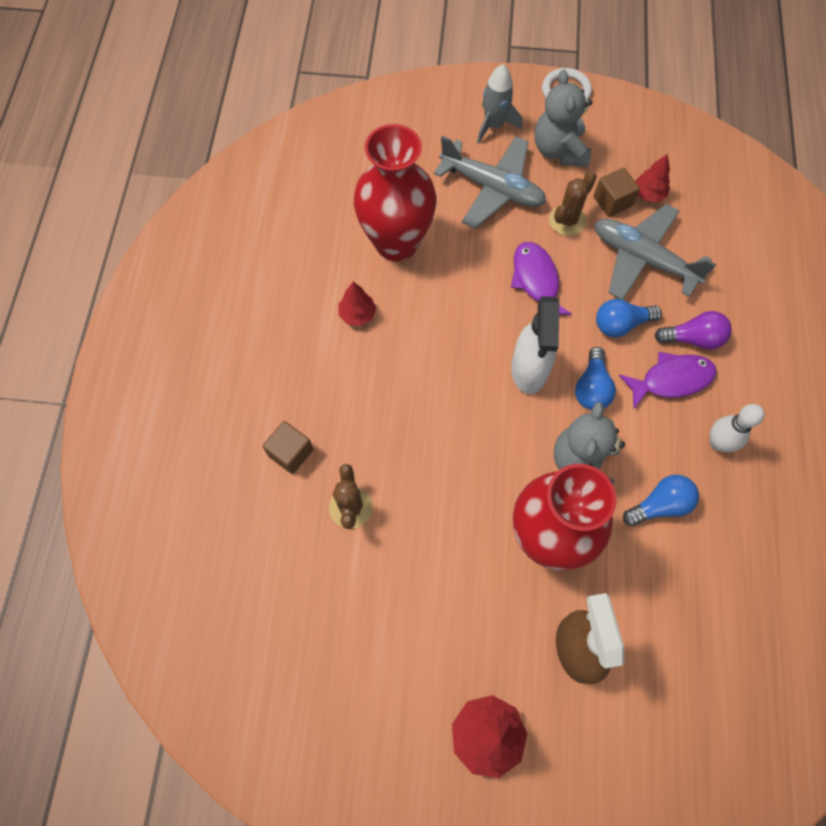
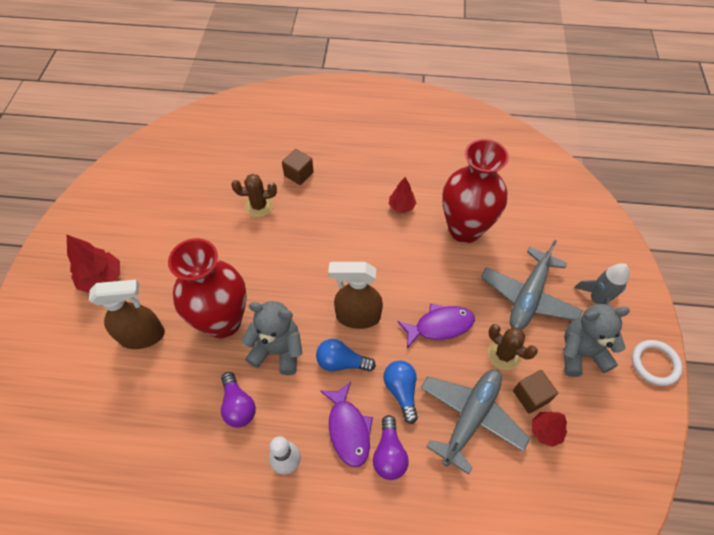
camera: 90 degrees right, 10 degrees down
(529, 370) = (357, 316): white spray bottle -> brown spray bottle
(660, 505) = (238, 406): blue light bulb -> purple light bulb

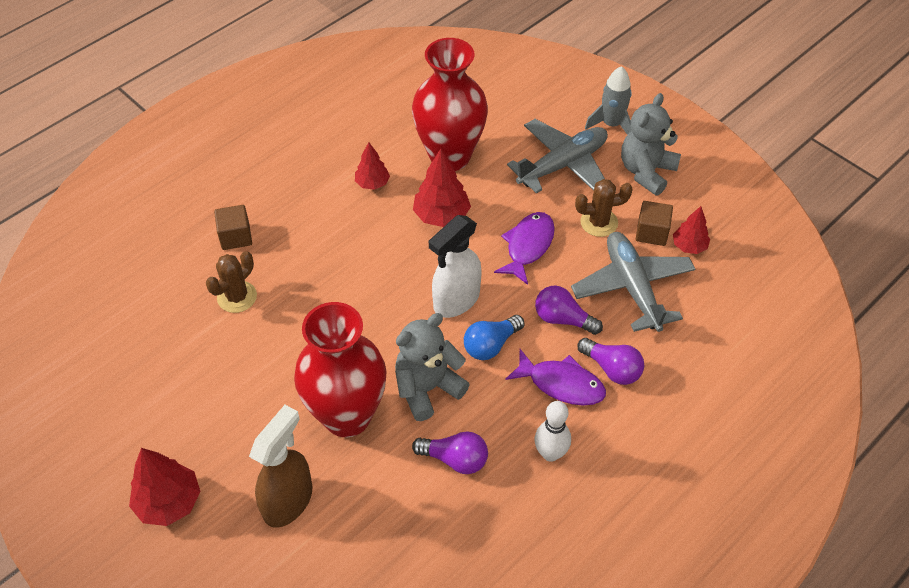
camera: 50 degrees left, 5 degrees down
(357, 316) = (456, 300): brown spray bottle -> white spray bottle
(401, 391) = (562, 319): blue light bulb -> purple light bulb
(414, 259) = (441, 216): none -> red tree
(528, 296) = (563, 165): grey plane -> grey plane turned 105 degrees counterclockwise
(655, 364) = (698, 135): white ring -> none

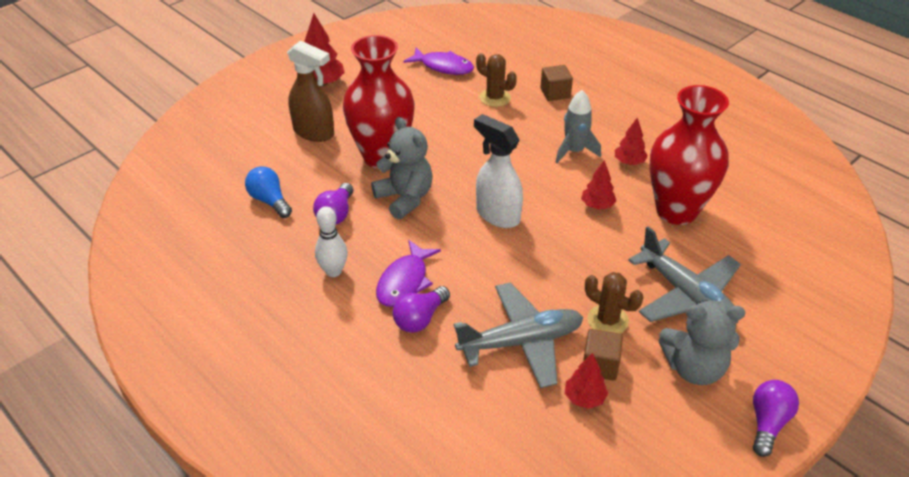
camera: 90 degrees right, 10 degrees down
(441, 216) = (597, 205): red tree -> red tree, size x0.63
(491, 345) = (448, 236): blue light bulb -> blue light bulb (269, 201)
(528, 246) = (567, 264): purple fish -> purple fish (443, 67)
(562, 319) = (478, 286): purple light bulb -> purple light bulb (768, 423)
(599, 222) = (607, 320): brown cactus -> brown cactus turned 45 degrees counterclockwise
(611, 124) = (764, 341): grey rocket -> grey rocket (574, 151)
(646, 172) = (694, 368): grey teddy bear -> grey teddy bear turned 150 degrees clockwise

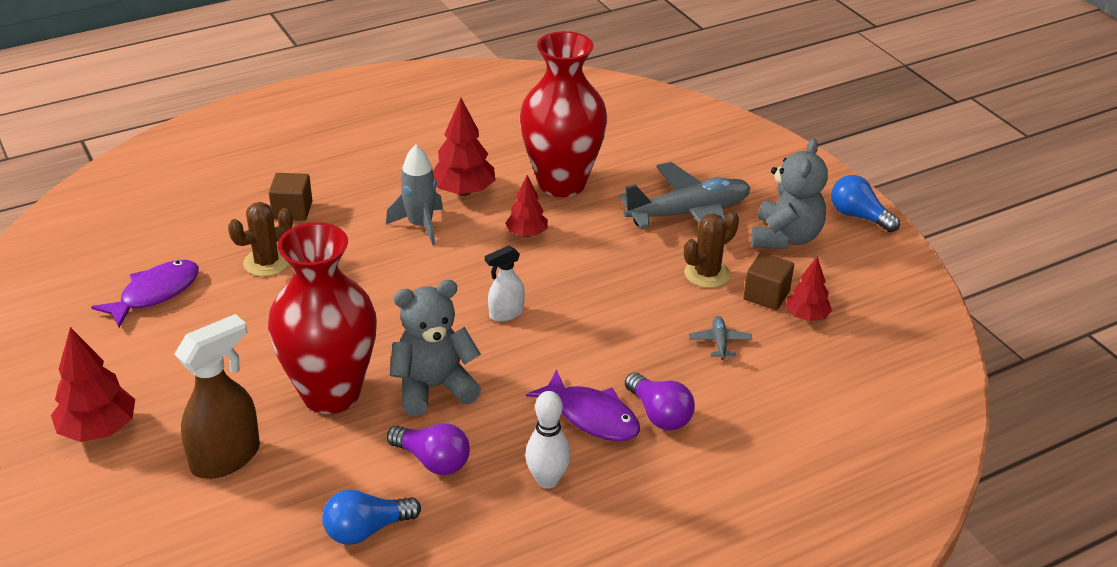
camera: 75 degrees left, 5 degrees down
(497, 215) = (506, 313): white spray bottle -> white spray bottle, size x0.56
(521, 342) = (719, 342): grey plane -> grey plane, size x0.40
(629, 162) = (463, 191): red tree -> red tree, size x1.59
(768, 423) = (858, 216): purple light bulb -> blue light bulb

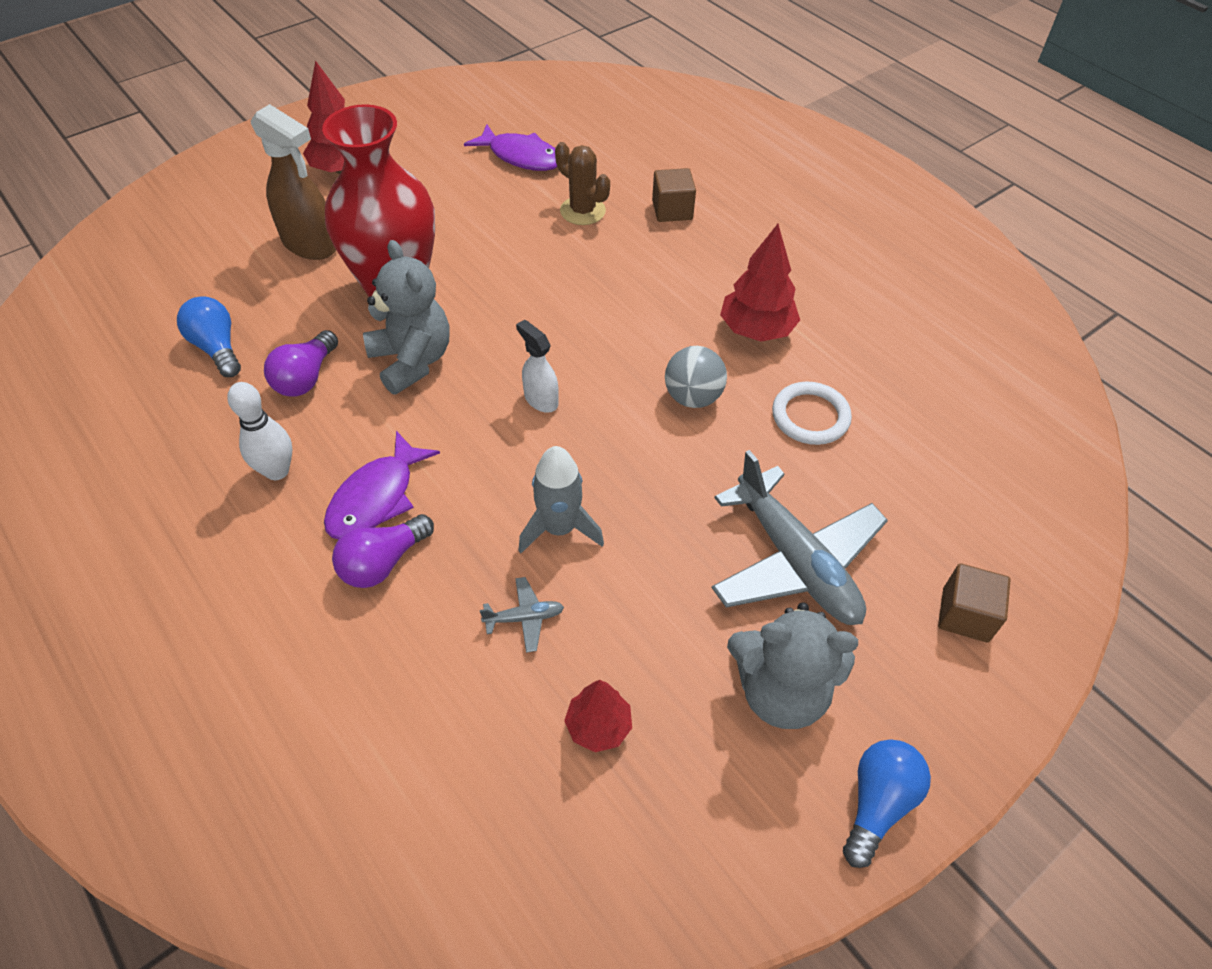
camera: 80 degrees right, 15 degrees up
(420, 225) = (679, 306): grey rocket -> grey rocket (559, 528)
(527, 234) = (693, 397): red tree -> grey ball
(562, 183) = (810, 416): red vase -> white ring
(707, 274) = (665, 593): brown cactus -> none
(766, 295) = (635, 670): brown cube -> brown cube (965, 615)

